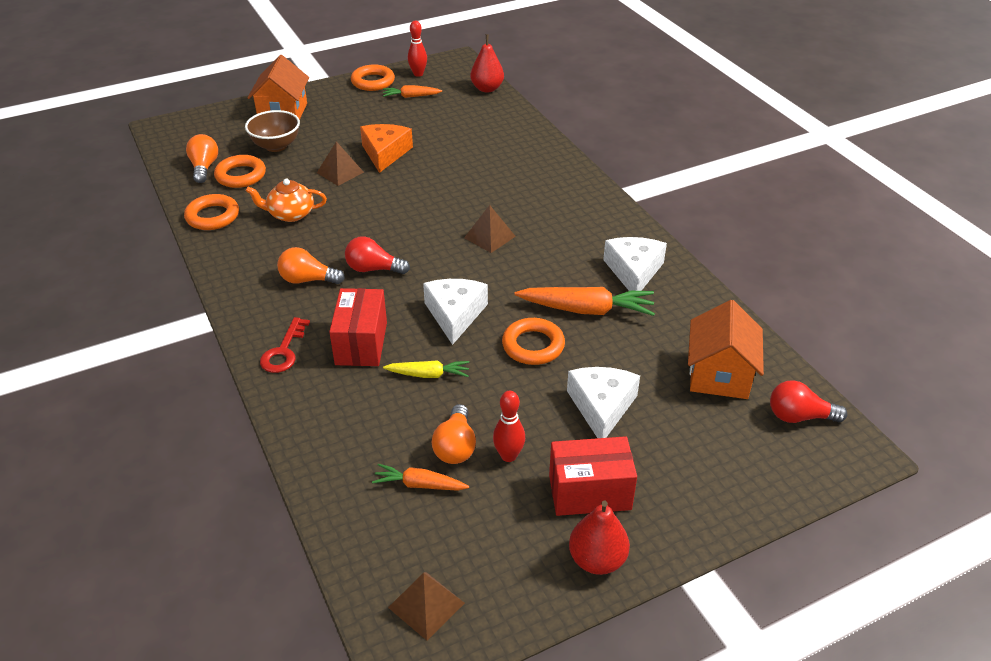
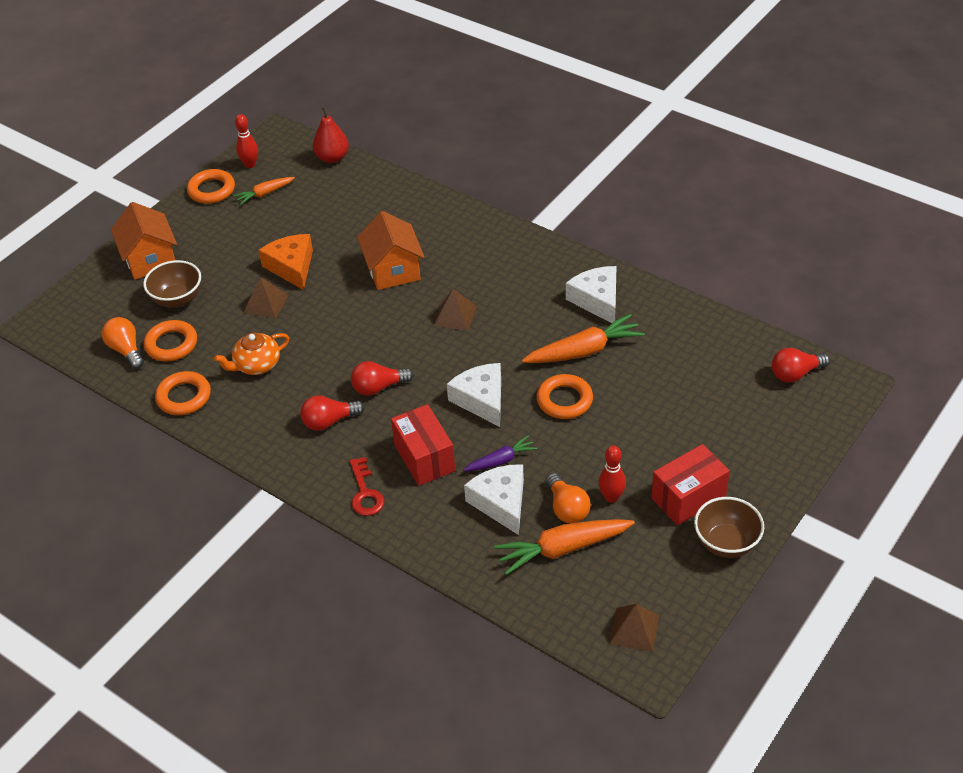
camera: 25 degrees left, 5 degrees up
(308, 280) = (329, 421): orange light bulb -> red light bulb
(419, 484) = (563, 549): orange carrot -> orange carrot, size x1.74
(428, 374) = (501, 460): yellow carrot -> purple carrot
(597, 560) = (726, 543): red pear -> brown bowl
(601, 407) = (652, 428): white cheese -> white cheese (501, 503)
(719, 375) = (720, 364): orange house -> orange house (393, 270)

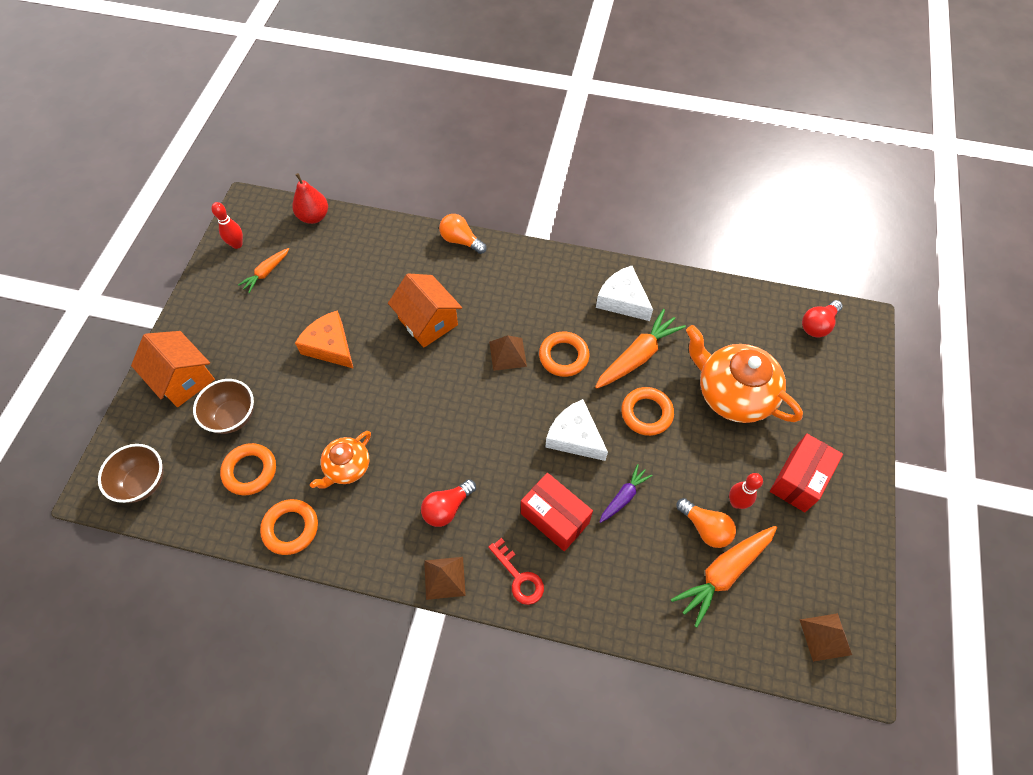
camera: 25 degrees left, 15 degrees up
(126, 350) = (206, 492): orange light bulb -> orange light bulb (461, 241)
(211, 190) = (211, 283): orange ring -> orange ring (563, 356)
(266, 303) = (324, 394): brown pyramid -> brown pyramid (444, 577)
(379, 387) = (475, 454): red light bulb -> none
(501, 503) = (646, 543): white cheese -> none
(664, 408) = (732, 393): none -> orange teapot
(726, 543) = (852, 516): brown bowl -> brown bowl (143, 482)

